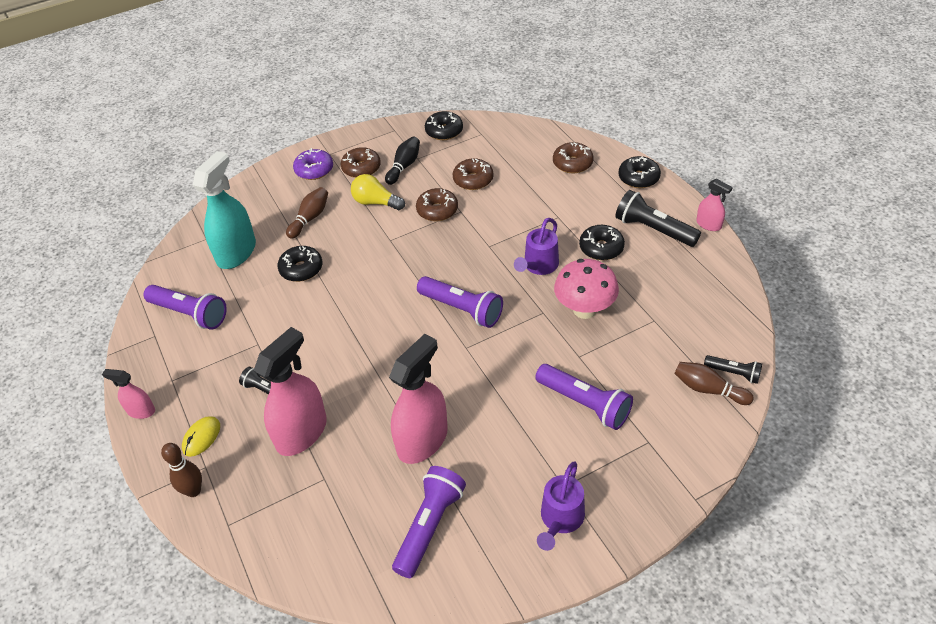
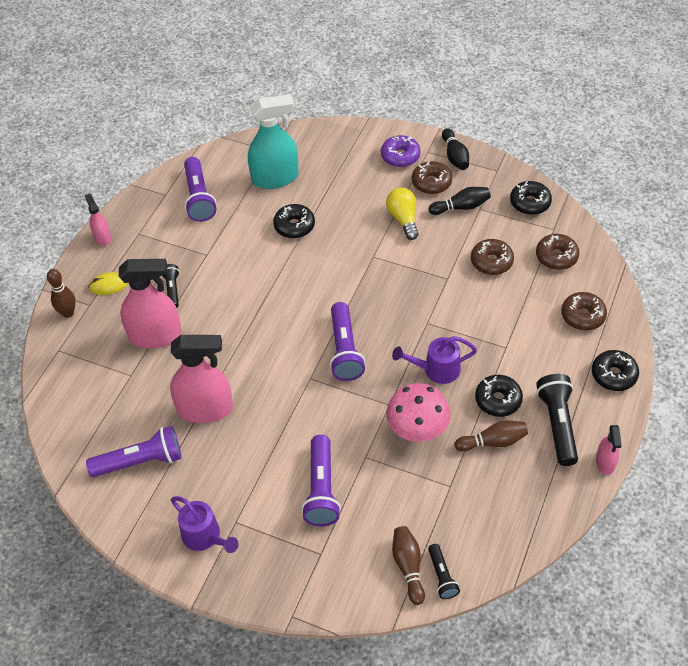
camera: 50 degrees right, 5 degrees up
(310, 218) = (348, 193): brown bowling pin -> brown bowling pin (493, 442)
(353, 142) = (455, 156): none -> black bowling pin
(437, 210) = (433, 263): brown donut -> brown donut (556, 257)
(560, 520) = (205, 537): purple watering can -> purple watering can turned 120 degrees counterclockwise

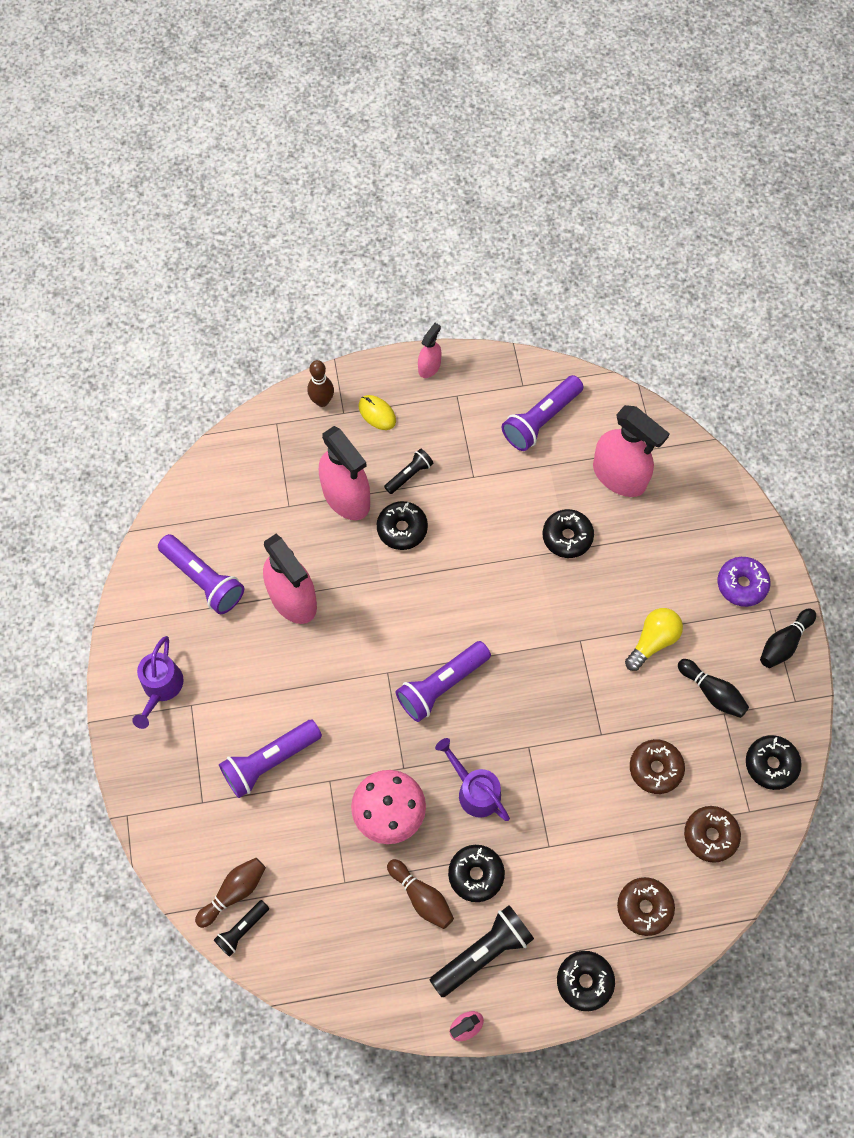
camera: 55 degrees right, 15 degrees up
(209, 314) = (402, 529): none -> black donut
(275, 178) = (619, 476): turquoise spray bottle -> pink spray bottle
(431, 183) = (726, 640): brown donut -> none

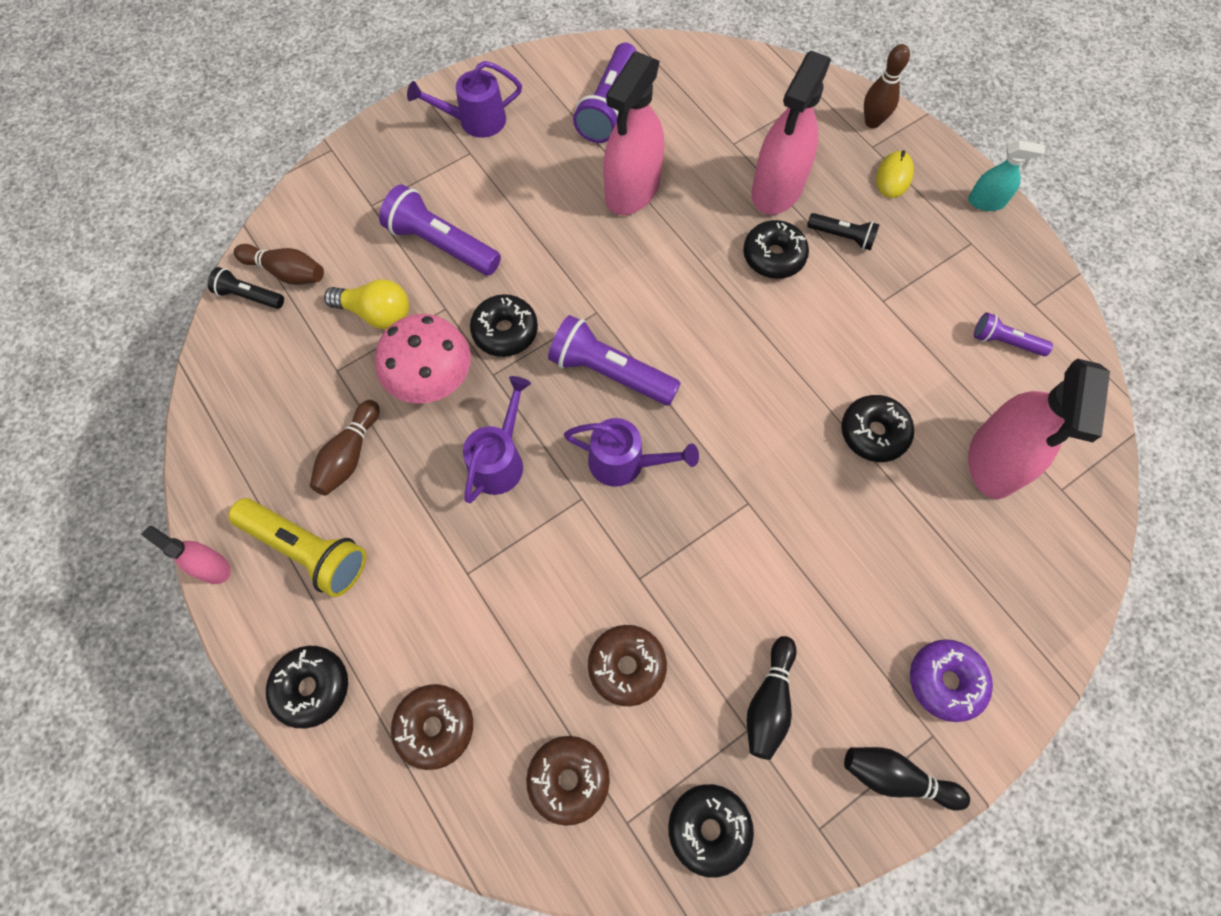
camera: 65 degrees right, 0 degrees up
(429, 367) = (986, 202): pink spray bottle -> turquoise spray bottle
(476, 874) = (398, 503): black donut -> black donut (505, 331)
(482, 953) = (307, 550): black flashlight -> yellow flashlight
(516, 706) = (625, 463): none -> purple watering can
(541, 420) = (1005, 342): purple flashlight -> purple flashlight, size x0.56
(652, 641) = (797, 593): yellow light bulb -> yellow light bulb (376, 313)

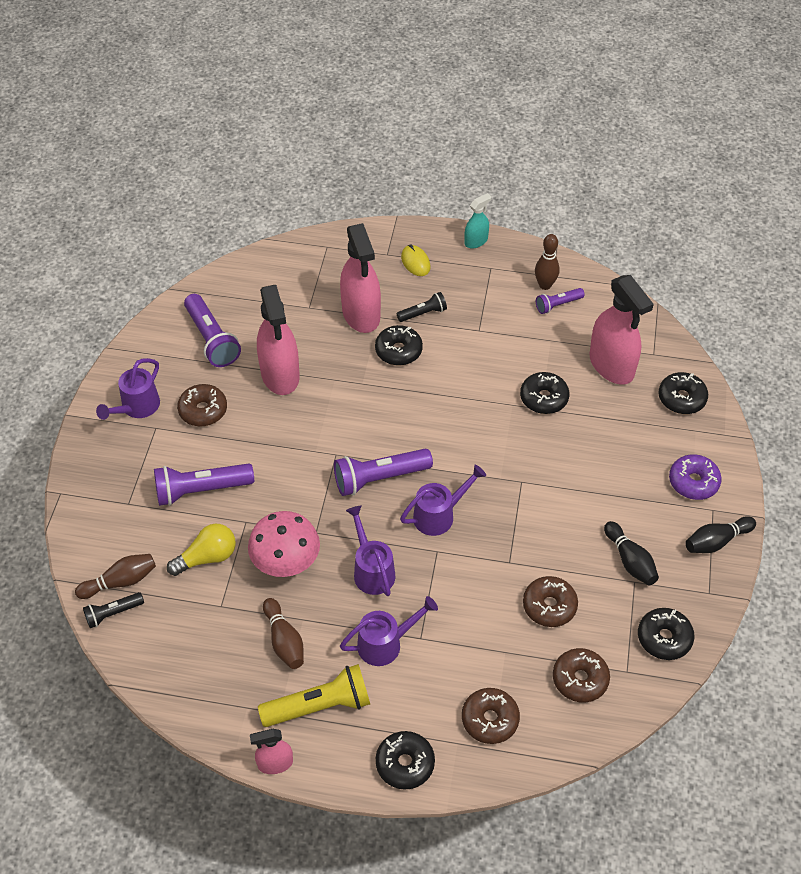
camera: 45 degrees left, 15 degrees down
(430, 547) = (386, 643): none -> purple watering can
(505, 331) = (296, 505): black donut -> black donut (681, 398)
(526, 169) = (203, 410): none -> brown donut
(872, 122) = (373, 241): brown bowling pin -> brown bowling pin (545, 285)

